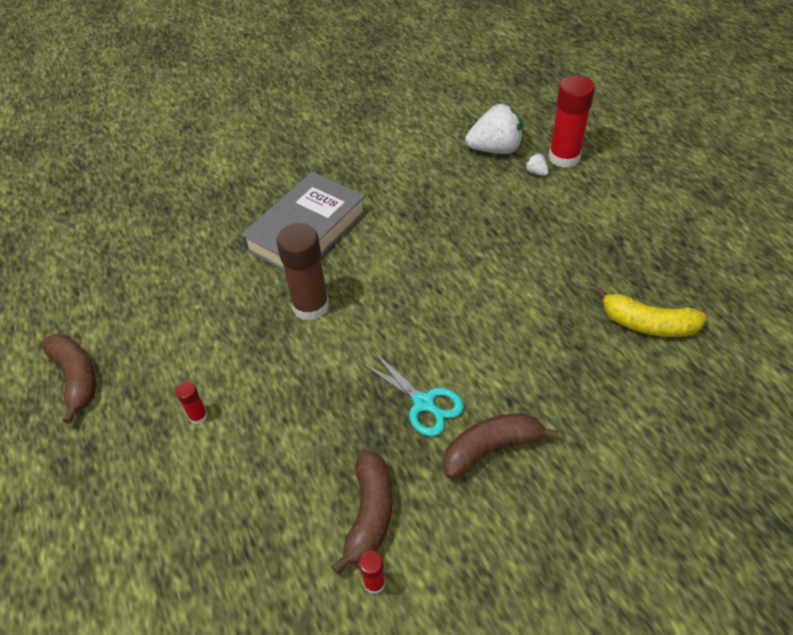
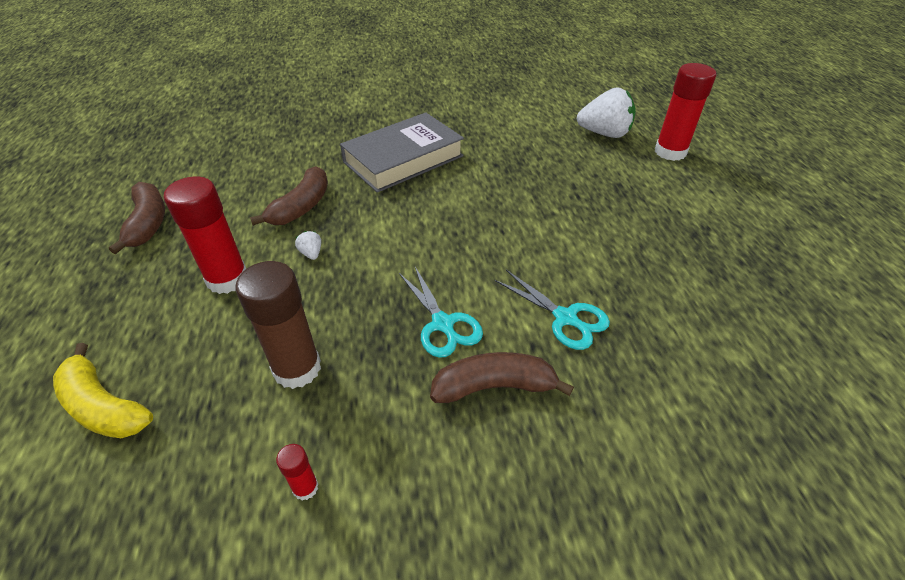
camera: 15 degrees right, 5 degrees down
(198, 416) = (227, 279): red glue stick -> red glue stick, size x2.20
(311, 306) = (376, 216): brown glue stick -> brown glue stick (297, 368)
(369, 514) = (336, 414): brown banana -> brown banana (301, 207)
(527, 366) = (565, 318): none -> turquoise scissors
(536, 172) = (638, 158): white strawberry -> white strawberry (311, 253)
(647, 324) = (714, 311): yellow banana -> yellow banana (103, 406)

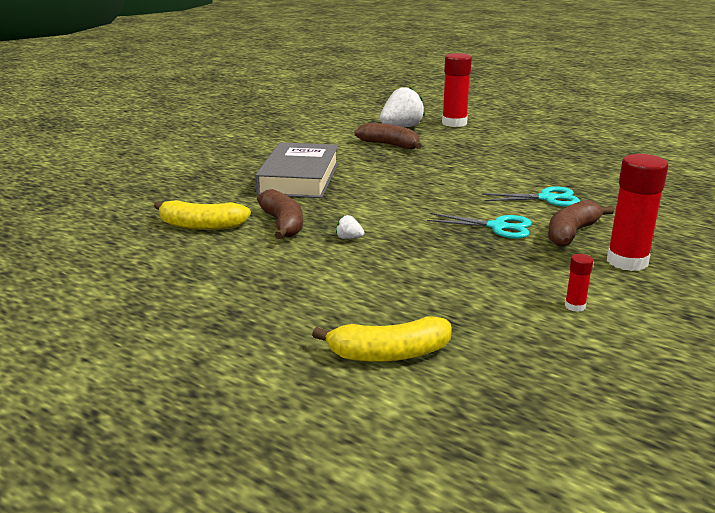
camera: 45 degrees left, 20 degrees down
(148, 223) = (171, 282): brown banana -> brown banana (390, 145)
(227, 279) = (320, 273): red glue stick -> red glue stick (627, 262)
(256, 176) = (201, 226): none -> yellow banana
(297, 368) = (465, 278): brown glue stick -> none

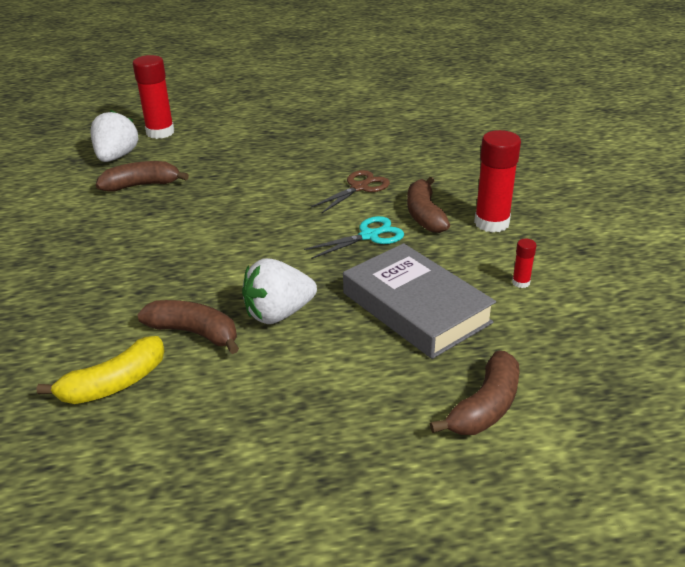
camera: 45 degrees left, 10 degrees up
(299, 178) = (117, 269): grey book -> grey book (415, 308)
(349, 238) = (278, 314): white strawberry -> white strawberry, size x2.39
(388, 354) = (485, 407): yellow banana -> brown banana
(547, 198) = (359, 187): turquoise scissors -> brown scissors

